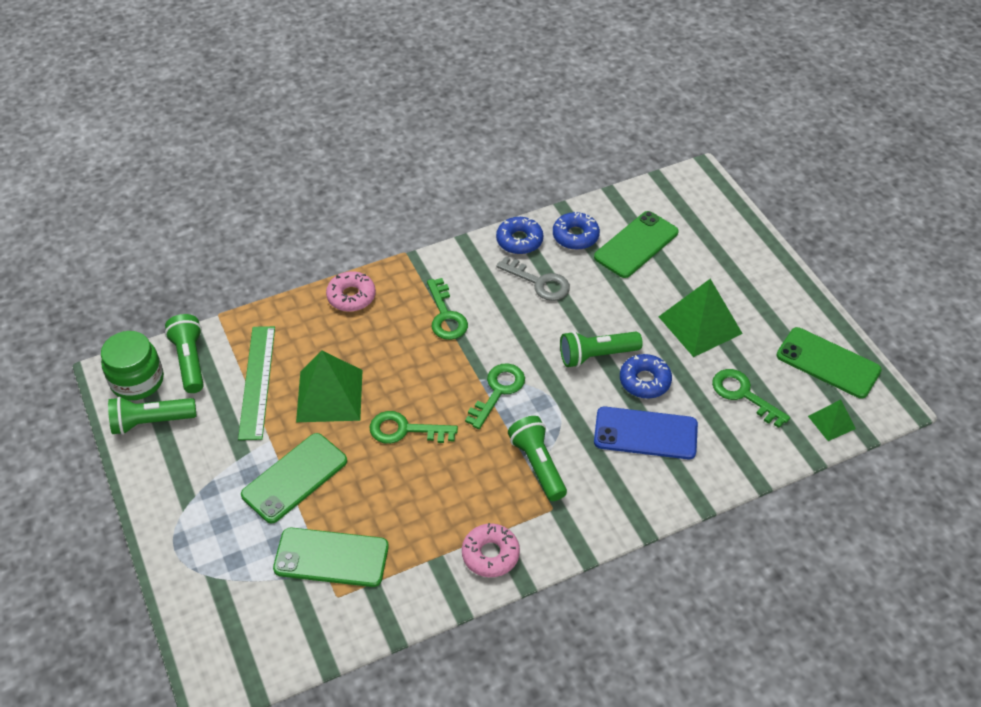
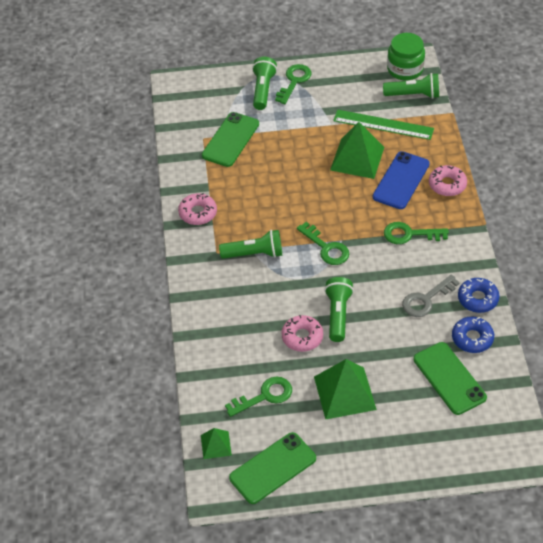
camera: 110 degrees right, 0 degrees up
(151, 422) = (368, 73): green flashlight -> green flashlight (263, 90)
(295, 478) = (296, 132): green phone -> none
(405, 430) = (312, 191): green key -> green key (294, 81)
(644, 381) = (302, 337): blue donut -> pink donut
(645, 433) = (255, 322): blue phone -> blue phone (401, 180)

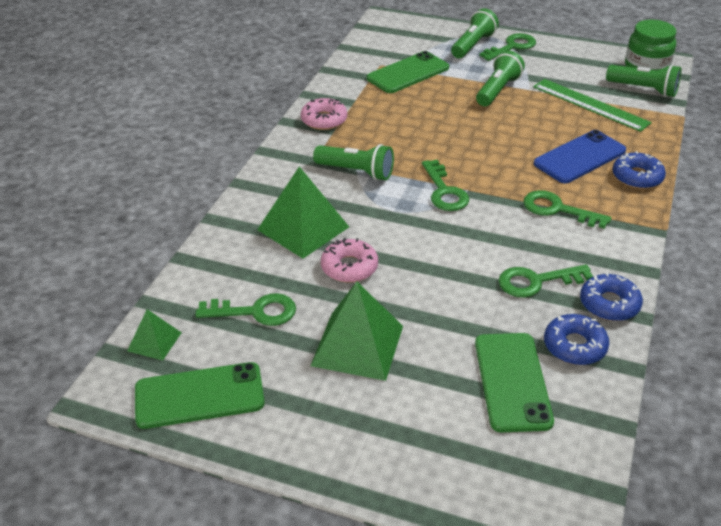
camera: 25 degrees right, 10 degrees down
(338, 315) = (410, 259): green flashlight -> green flashlight (497, 90)
(357, 158) = (539, 124): green pyramid -> green pyramid (303, 228)
(426, 300) = (536, 281): grey key -> green key
(447, 185) = (637, 177): pink donut -> blue donut

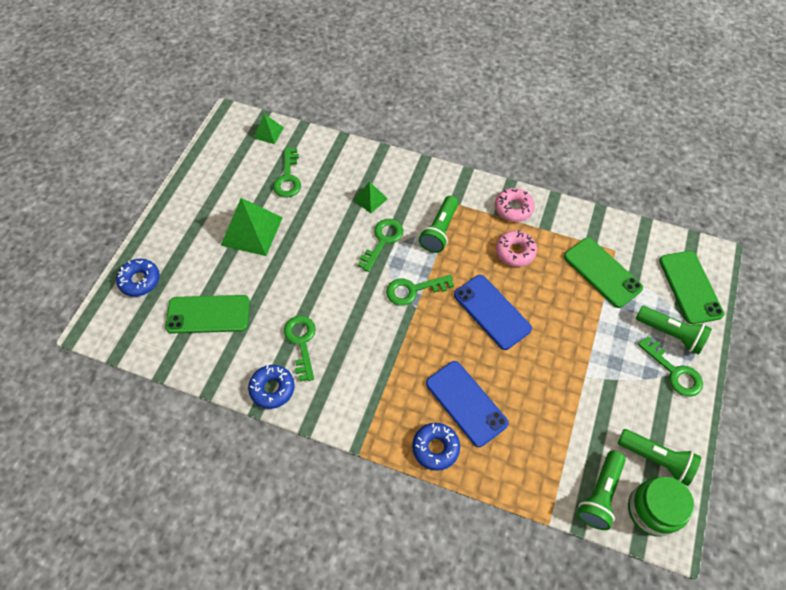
camera: 90 degrees right, 20 degrees up
(199, 395) = (223, 157): green phone -> green phone (690, 287)
(303, 228) = (370, 199): green pyramid -> green pyramid, size x0.53
(349, 267) = (326, 226): pink donut -> pink donut (515, 252)
(466, 138) = (492, 312): none -> blue phone
(497, 90) = (579, 347): green flashlight -> green flashlight (656, 459)
(557, 209) = (388, 371): green key -> green key (382, 240)
(574, 346) = (233, 357): blue donut -> blue donut (140, 280)
(590, 105) = (561, 431): green ruler -> none

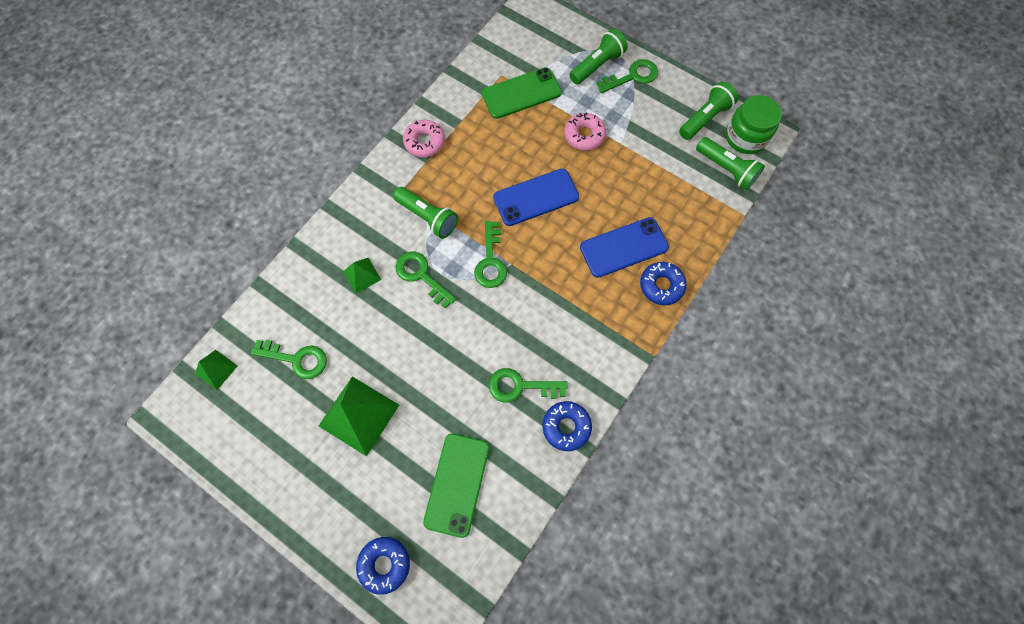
camera: 75 degrees left, 10 degrees up
(515, 252) = (476, 157): pink donut -> pink donut (584, 135)
(690, 287) = (556, 34): green phone -> none

